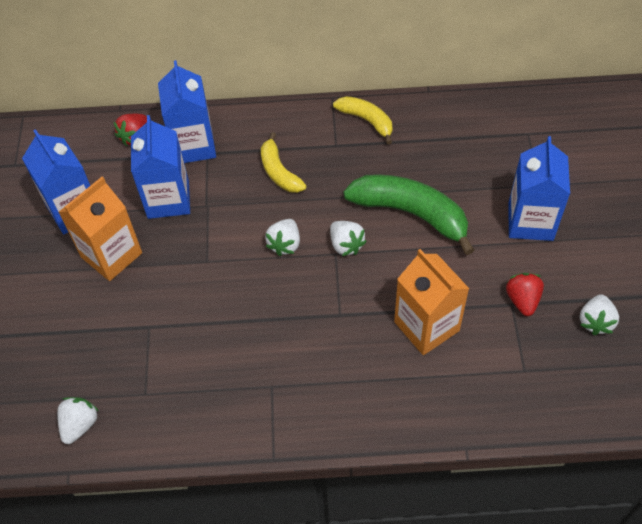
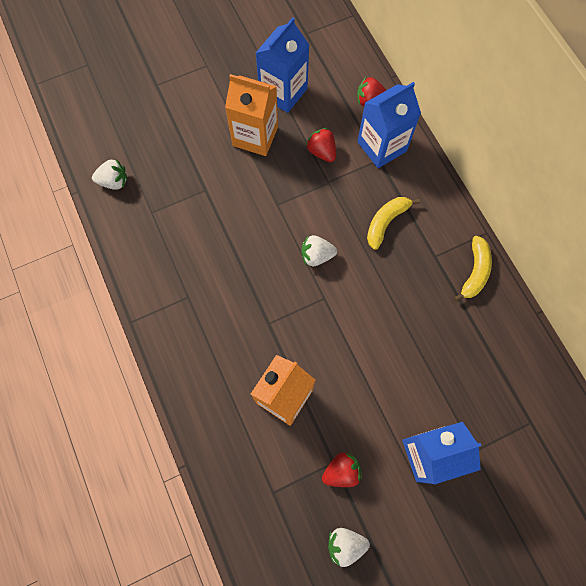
camera: 65 degrees right, 15 degrees up
(168, 199) = (321, 152): blue carton -> red strawberry
(346, 245) = (336, 303): white strawberry -> none
(411, 213) = (391, 345): green banana -> none

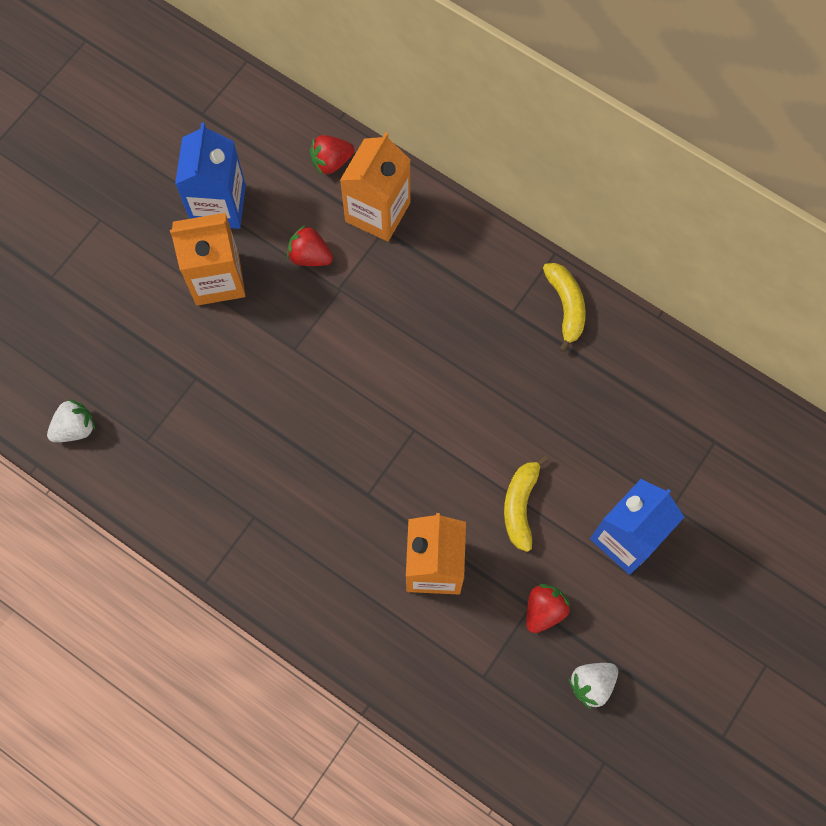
camera: 30 degrees left, 0 degrees up
(316, 256) = (377, 385): white strawberry -> none
(382, 146) = (377, 212): blue carton -> orange carton
(386, 222) = (434, 302): yellow banana -> yellow banana (520, 505)

